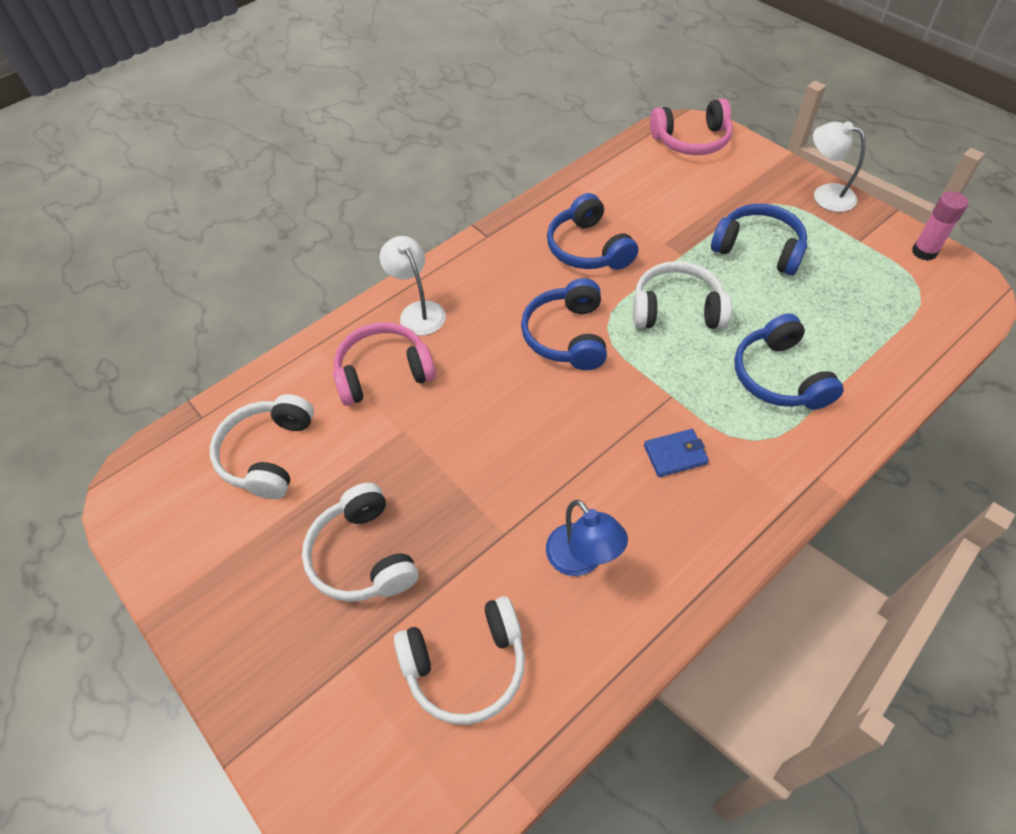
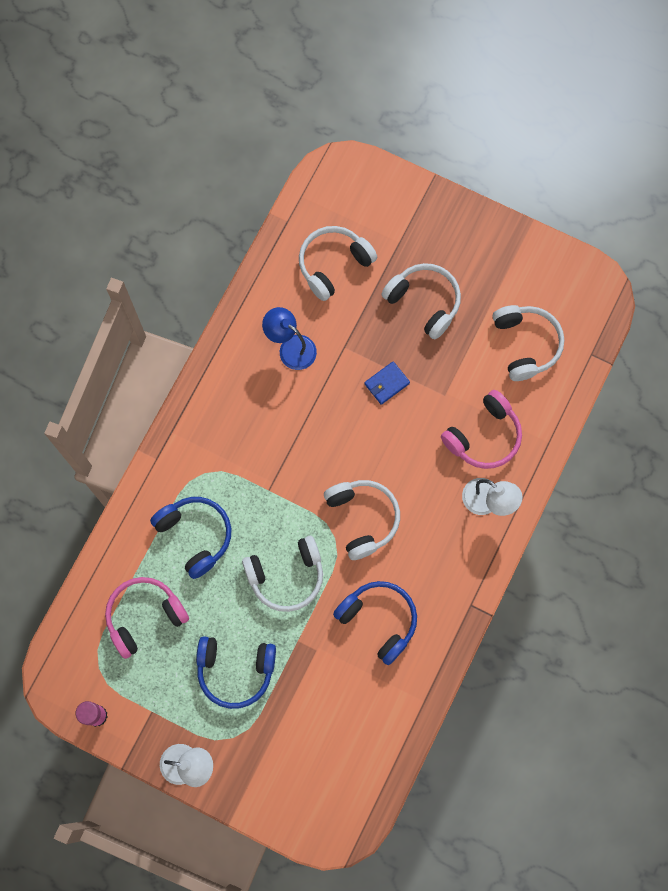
camera: 155 degrees right, 20 degrees up
(567, 336) = (362, 518): blue headphones -> white headphones
(675, 455) = (254, 442): blue wallet -> blue wallet (387, 383)
(691, 140) = (329, 809): pink headphones -> pink headphones (145, 616)

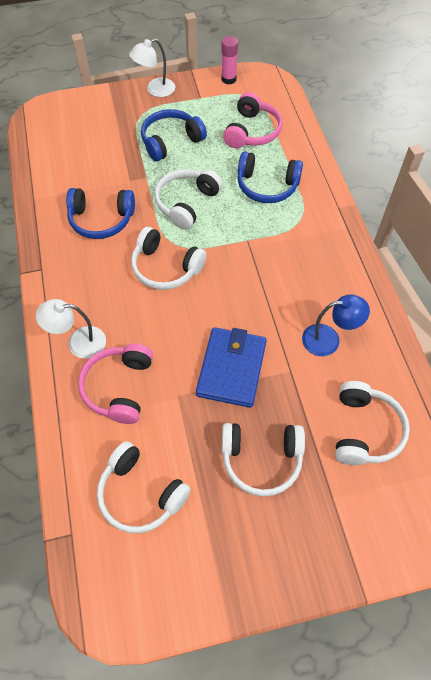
camera: 140 degrees right, 15 degrees down
(387, 383) = (231, 369): blue wallet -> blue wallet, size x1.96

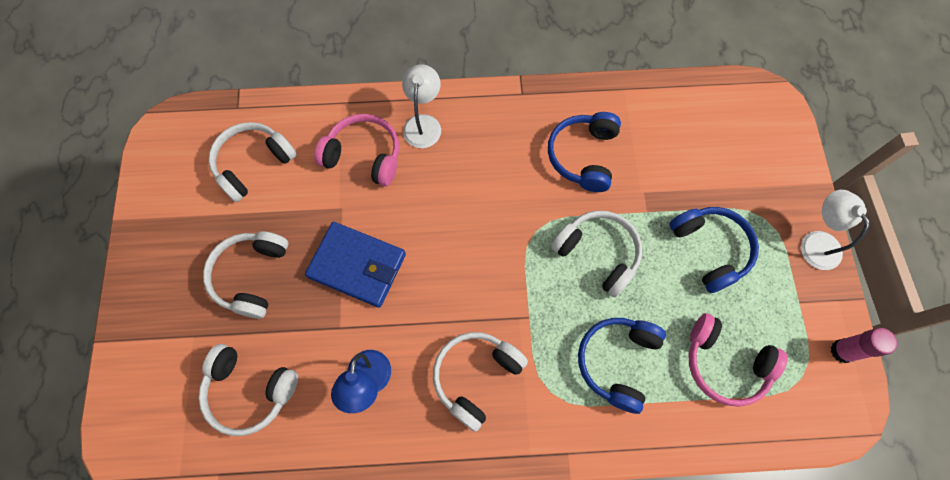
camera: 100 degrees right, 10 degrees up
(166, 267) = (503, 217): white headphones -> white headphones (476, 377)

